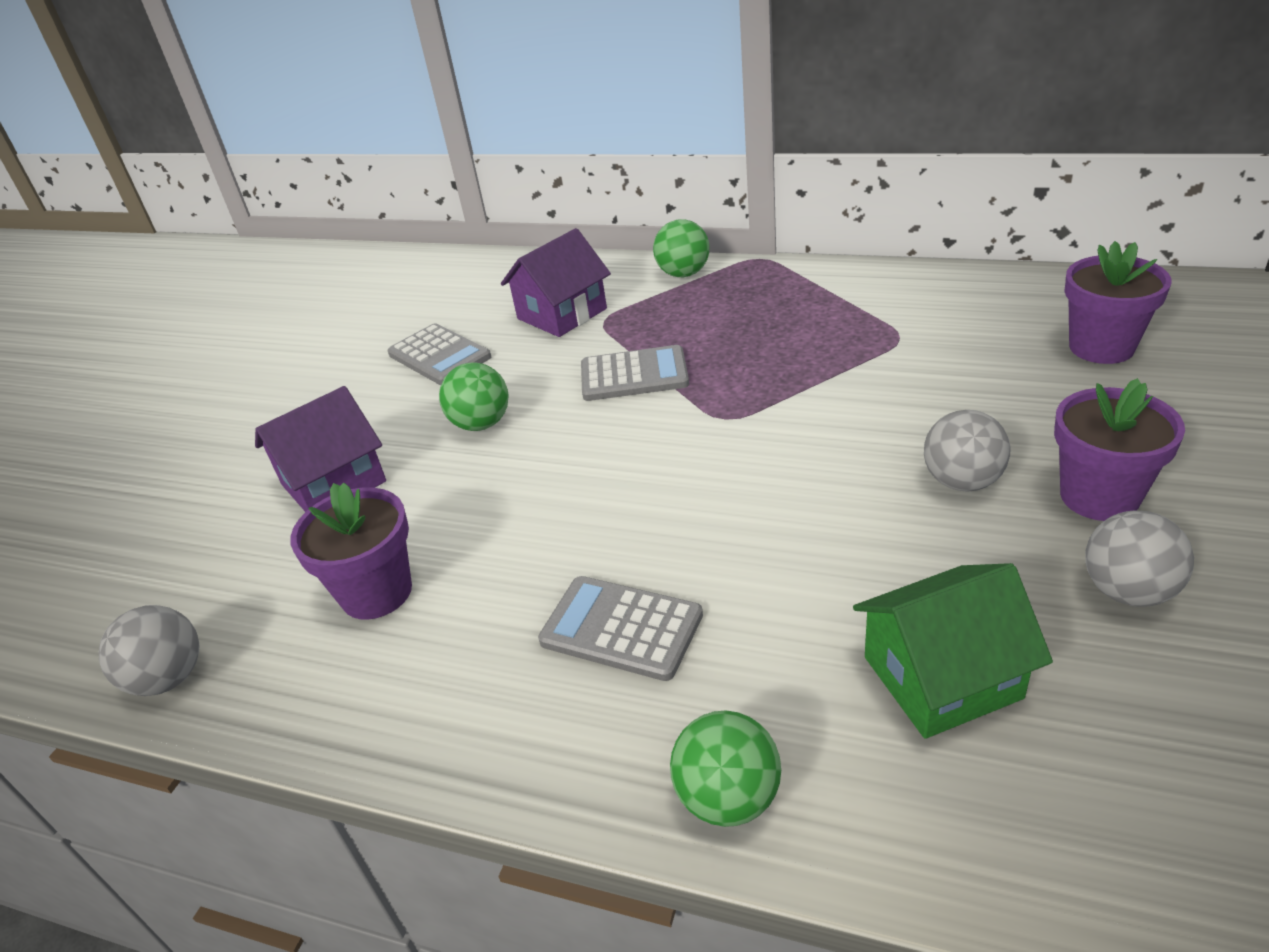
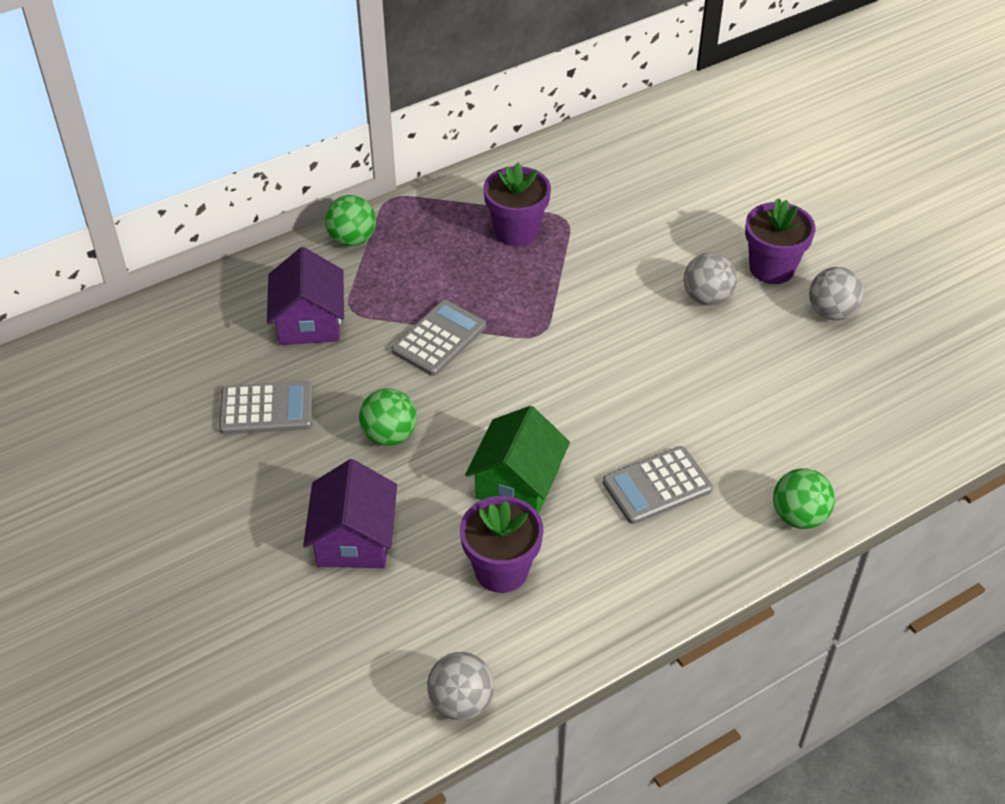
camera: 55 degrees left, 10 degrees up
(942, 677) = (811, 403): green house -> green house (517, 483)
(1101, 347) = (677, 169): purple flower pot -> purple flower pot (516, 231)

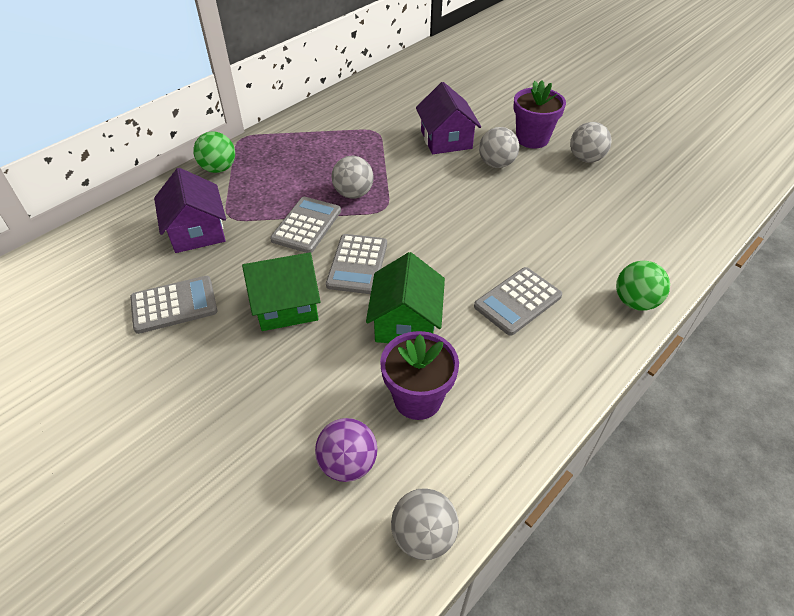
camera: 15 degrees left, 0 degrees up
(354, 539) = (278, 400): purple house -> purple house (446, 139)
(389, 435) = (286, 305): green ball -> green house
(408, 618) = (348, 463): none -> purple ball
(484, 401) = (357, 264): none -> grey calculator
(508, 306) = (353, 193): none -> grey ball
(516, 231) = (343, 144): purple flower pot -> none

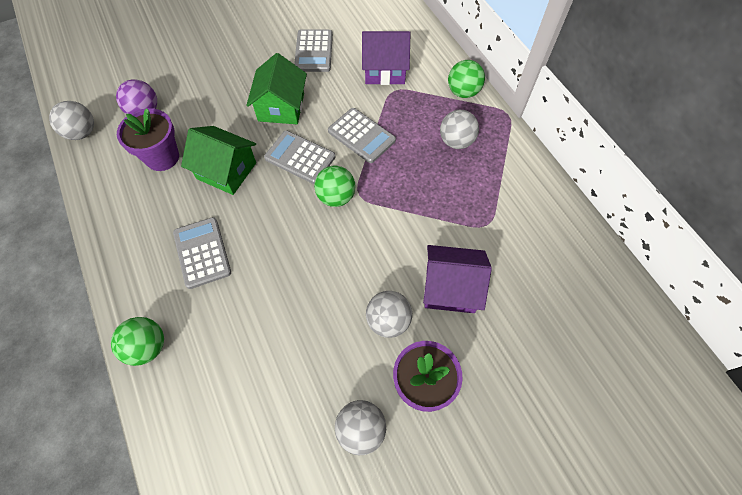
camera: 110 degrees right, 15 degrees up
(353, 193) = (390, 178): grey ball -> grey ball (456, 141)
(394, 223) = (336, 197): none -> green ball

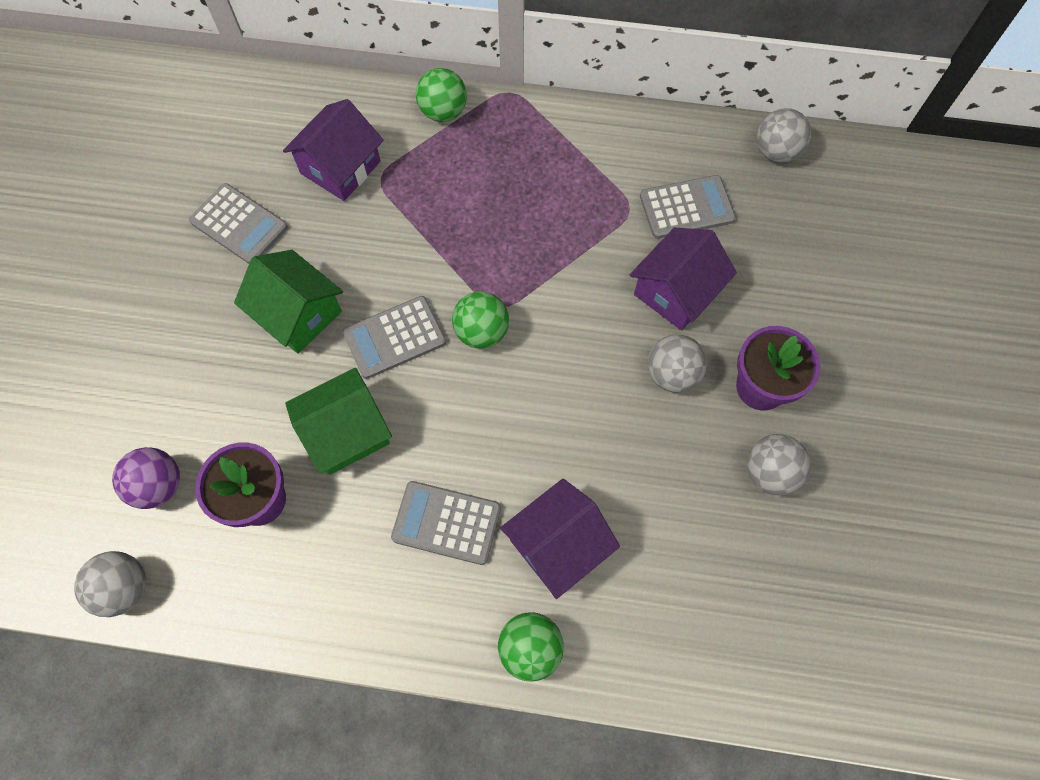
camera: 55 degrees left, 5 degrees up
(224, 322) = (557, 545): none -> purple house
(361, 136) = (418, 253): grey calculator -> grey calculator (686, 208)
(456, 141) = (504, 165): grey ball -> grey ball (776, 152)

